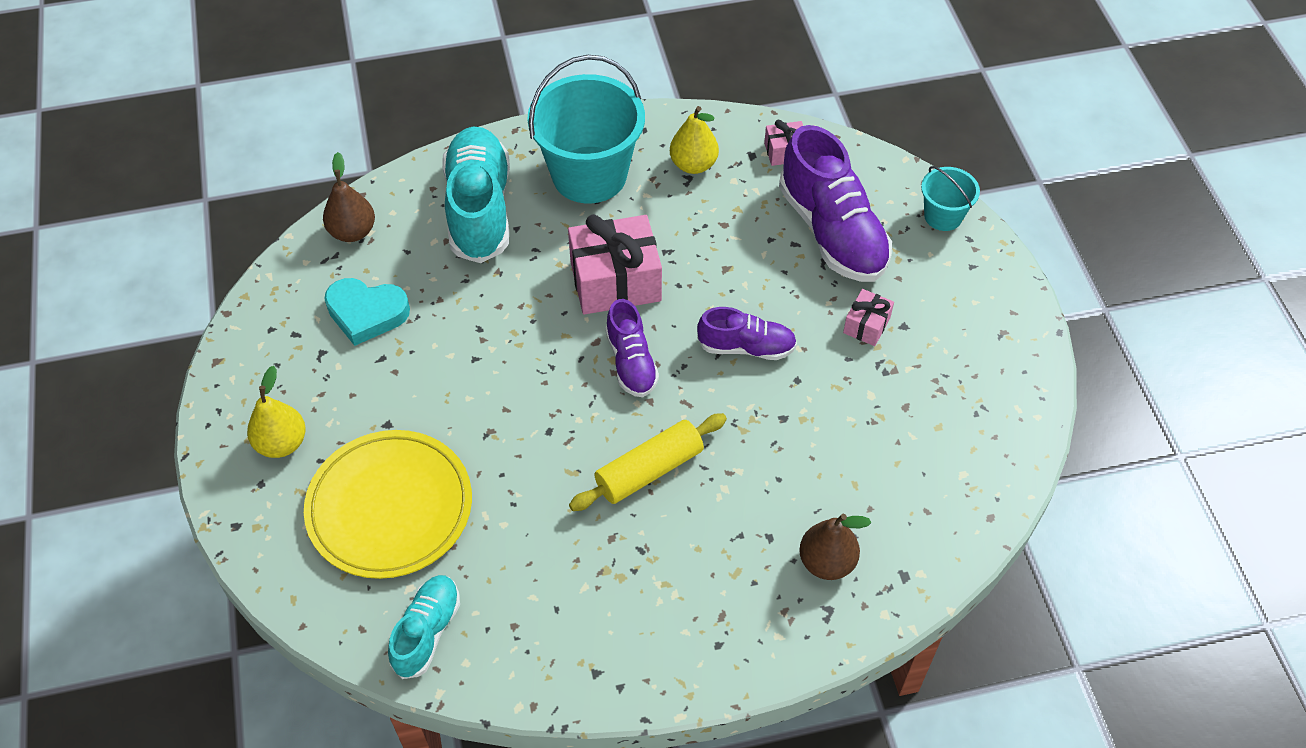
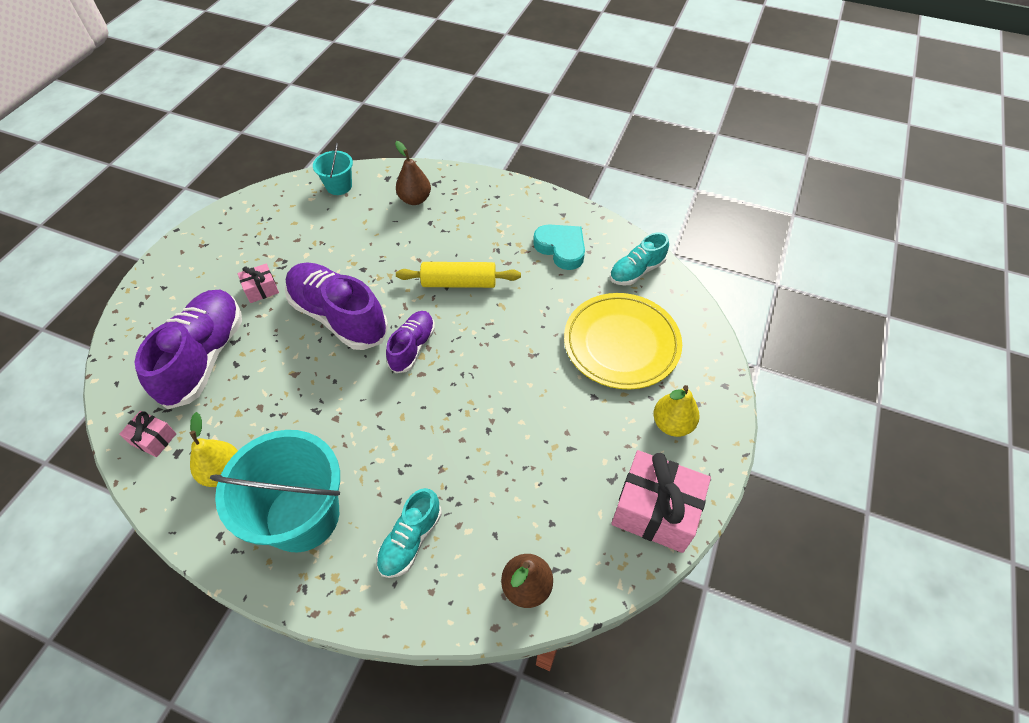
camera: 145 degrees left, 0 degrees up
(366, 313) = (560, 493): turquoise heart -> turquoise heart (561, 248)
(479, 209) = (410, 540): turquoise shoe -> turquoise shoe, size x0.56
(615, 281) = (370, 409): pink gift -> pink gift (655, 510)
(746, 347) = (339, 316): purple shoe -> purple shoe, size x1.79
(943, 216) = (133, 326): turquoise bucket -> turquoise bucket (339, 186)

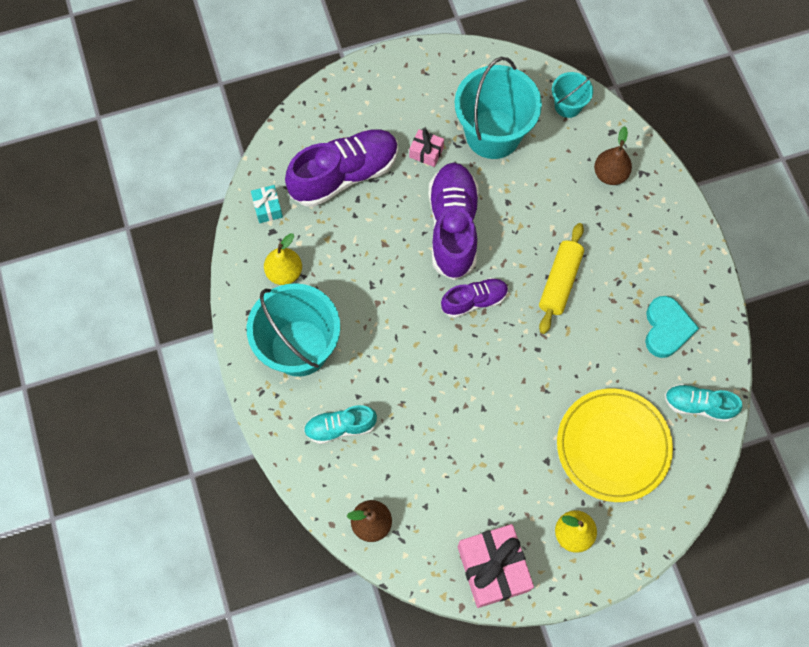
camera: 50 degrees right, 15 degrees up
(153, 439) = (268, 208): pink gift -> turquoise gift
(302, 240) = (493, 134): none -> turquoise bucket
(459, 283) = (559, 282): yellow rolling pin -> yellow rolling pin turned 60 degrees clockwise

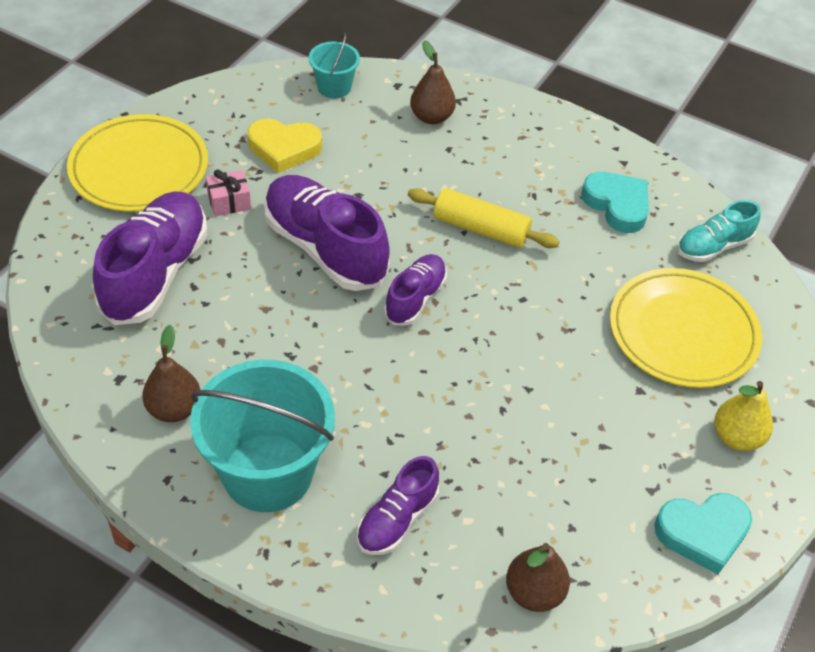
camera: 45 degrees left, 20 degrees down
(268, 208) = (91, 359): turquoise gift -> none
(284, 272) = (174, 409): yellow pear -> brown pear
(340, 427) = (397, 519): turquoise shoe -> purple shoe
(394, 90) = (139, 168): none -> yellow plate
(493, 134) = (284, 148): turquoise bucket -> yellow heart
(493, 568) = (702, 533): pink gift -> turquoise heart
(559, 282) = (480, 229): yellow rolling pin -> yellow rolling pin turned 45 degrees counterclockwise

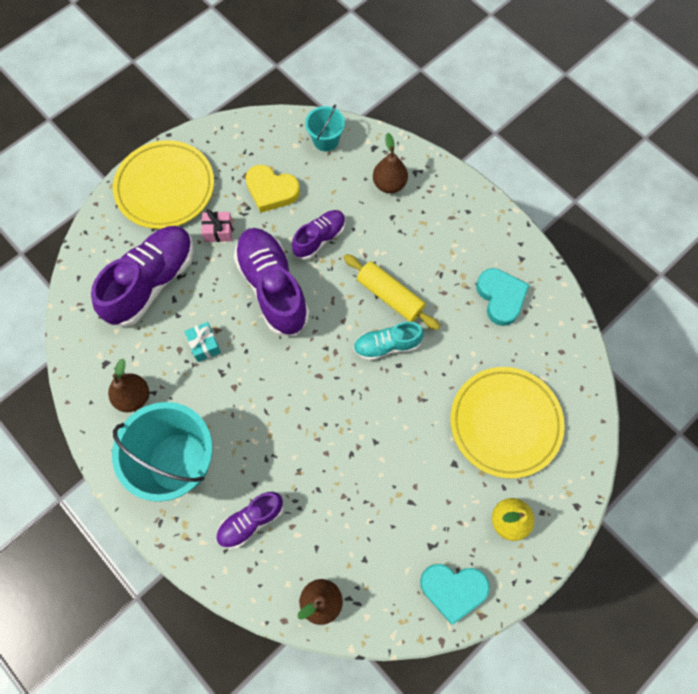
camera: 20 degrees right, 20 degrees up
(255, 328) = (204, 345): none -> turquoise gift
(415, 298) = (322, 346): purple shoe -> purple shoe (319, 238)
(713, 247) = (559, 353): turquoise shoe -> turquoise shoe (387, 345)

